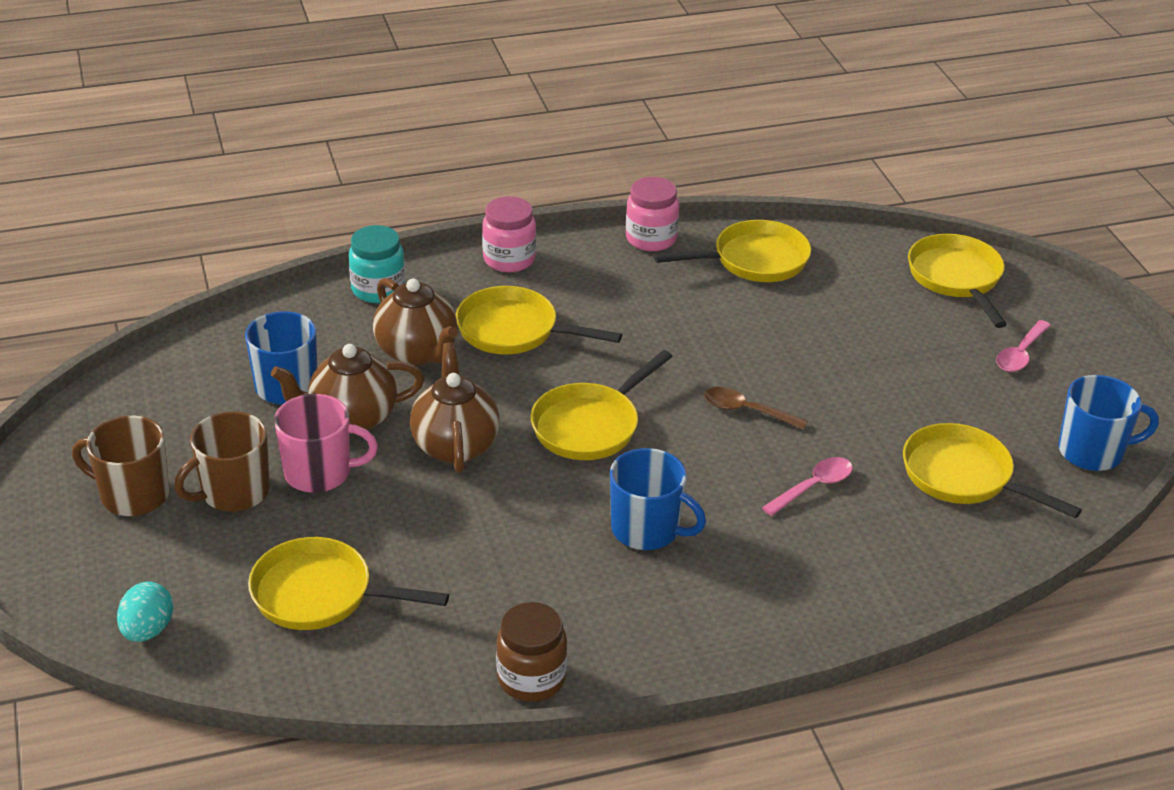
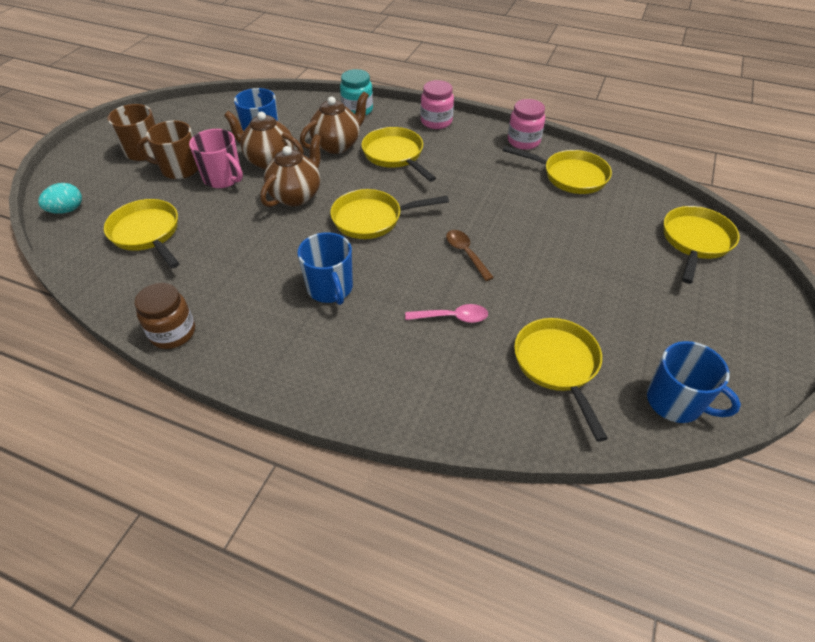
camera: 40 degrees right, 10 degrees up
(417, 352) = (337, 145): brown teapot -> brown teapot turned 135 degrees counterclockwise
(1020, 354) = (691, 309): pink spoon -> none

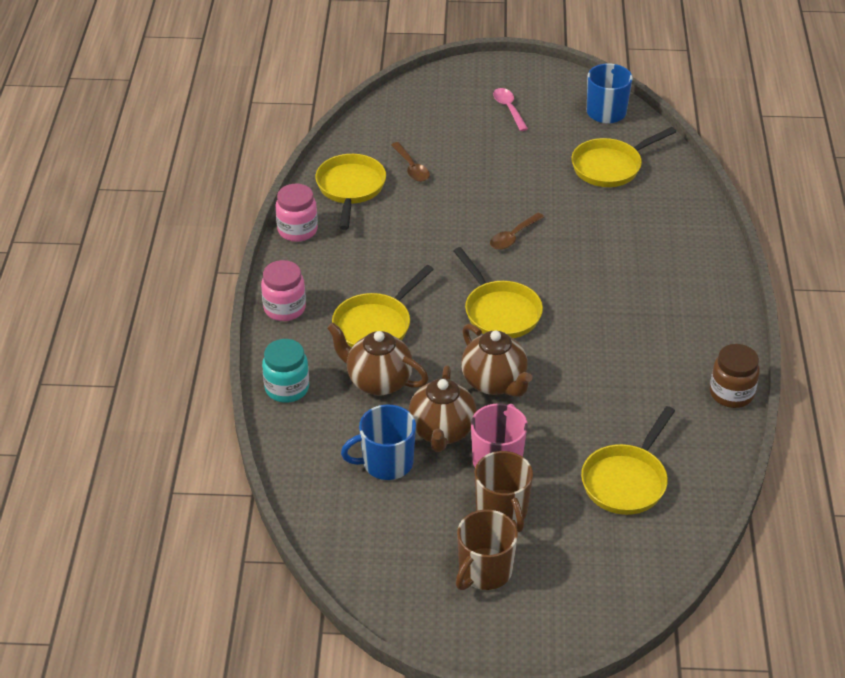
camera: 110 degrees left, 5 degrees down
(67, 210) = (635, 579): turquoise egg -> none
(296, 196) = (494, 383): brown teapot -> brown teapot turned 135 degrees counterclockwise
(330, 288) = (613, 311): blue mug -> none
(452, 317) = (598, 229): pink spoon -> pink spoon (509, 109)
(592, 216) = (411, 168): none -> brown spoon
(695, 241) = (416, 108): yellow pan -> none

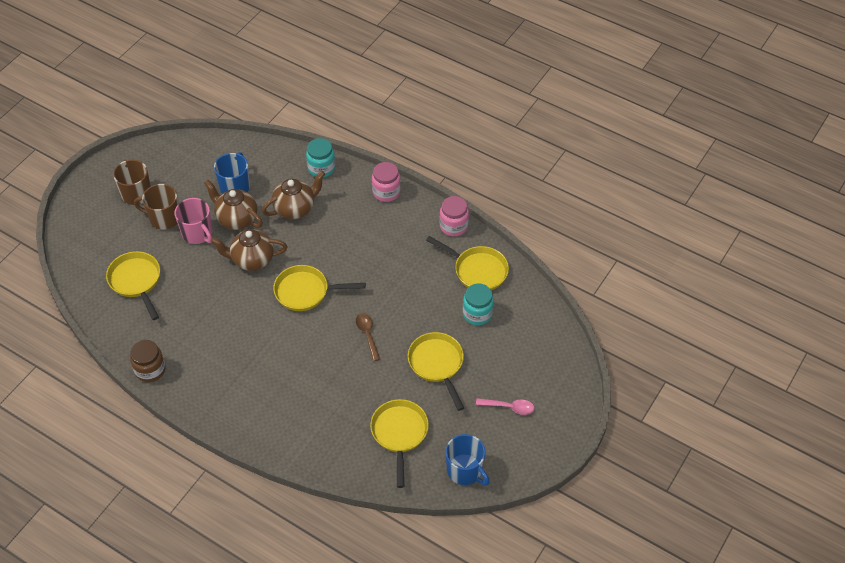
camera: 120 degrees right, 10 degrees up
(375, 325) = (340, 227): yellow pan -> yellow pan (437, 364)
(411, 168) = (477, 314): brown spoon -> turquoise jar

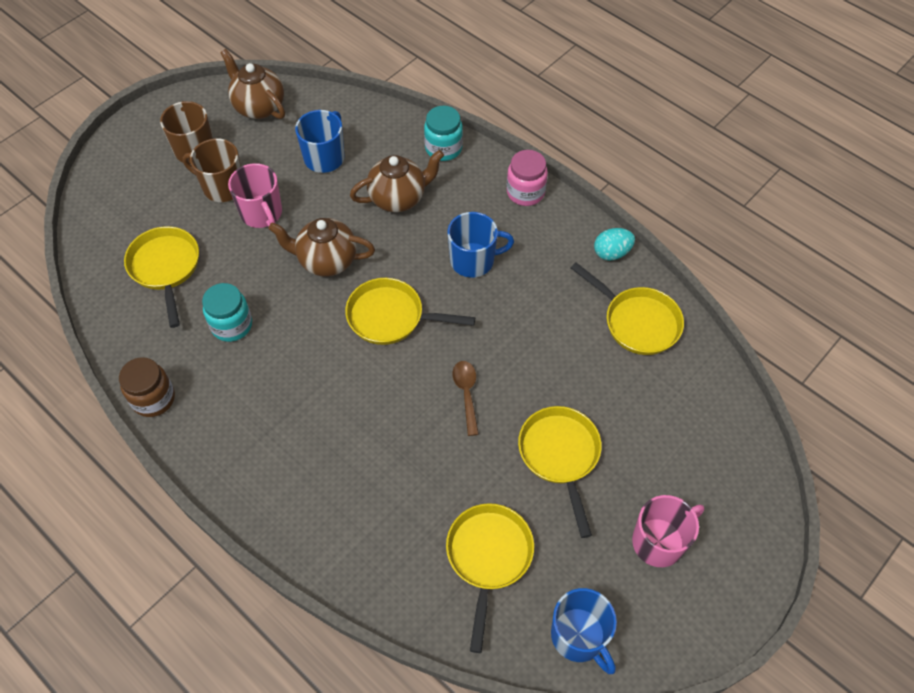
camera: 10 degrees right, 5 degrees up
(236, 219) = (317, 201): brown teapot -> brown teapot (259, 107)
(357, 245) = (473, 260): none -> blue mug
(453, 226) = (612, 253): pink jar -> turquoise egg
(477, 314) = (629, 386): turquoise jar -> turquoise jar (232, 325)
(509, 407) = (659, 542): pink spoon -> pink mug

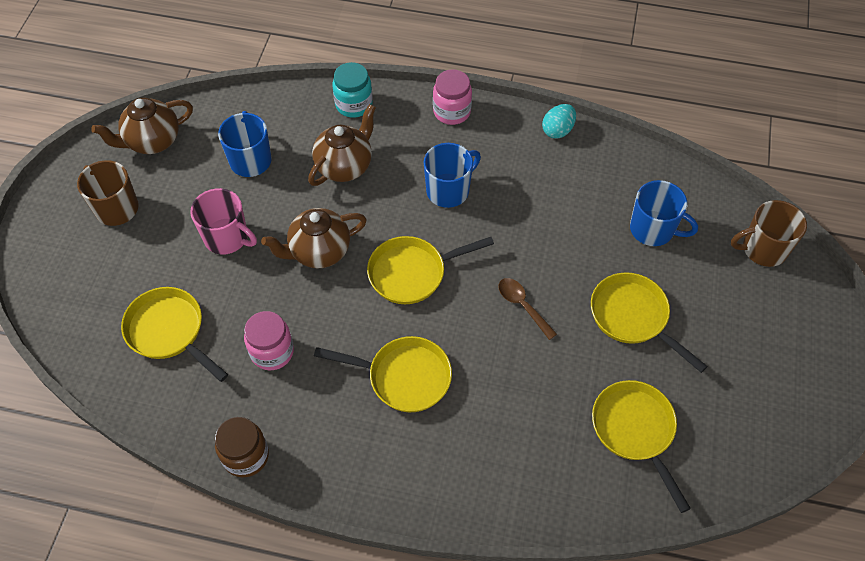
camera: 30 degrees left, 0 degrees up
(222, 187) = (170, 230): brown mug -> brown mug (763, 249)
(232, 325) = (272, 352): turquoise jar -> pink jar
(259, 107) = (152, 141): brown teapot -> brown teapot turned 45 degrees counterclockwise
(579, 636) = (747, 453): blue mug -> blue mug (653, 229)
(637, 322) = (617, 177): yellow pan -> yellow pan (404, 377)
(659, 542) = (753, 345): pink mug -> none

